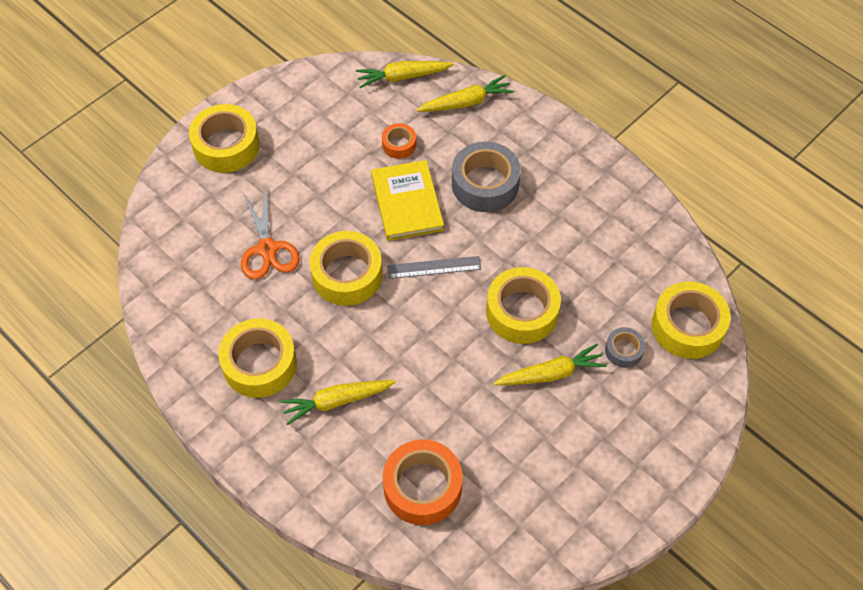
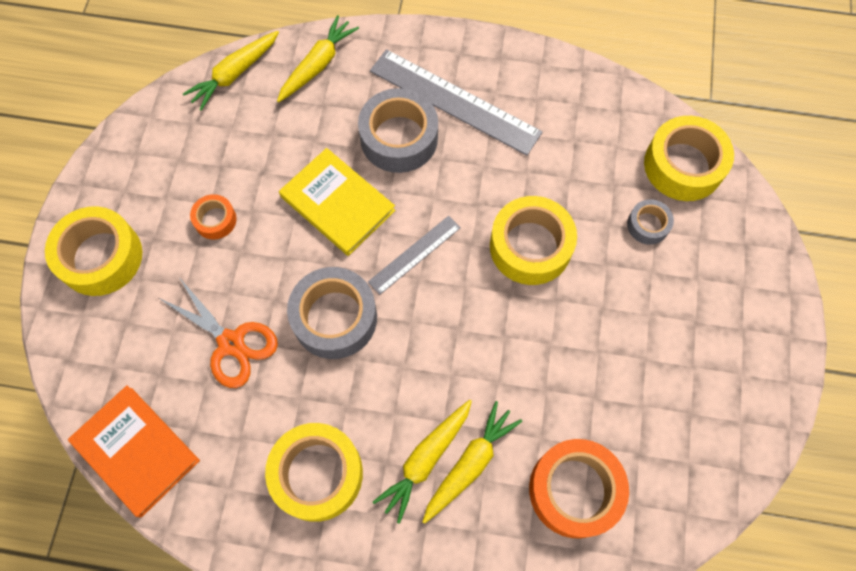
camera: 35 degrees left, 10 degrees up
(159, 277) = (136, 451): none -> orange book
(347, 275) = (334, 318): yellow tape -> grey tape
(399, 144) = (284, 147): orange tape -> orange tape (215, 220)
(546, 182) = (454, 101): none -> grey ruler
(550, 374) = (602, 291): yellow carrot -> yellow carrot (469, 464)

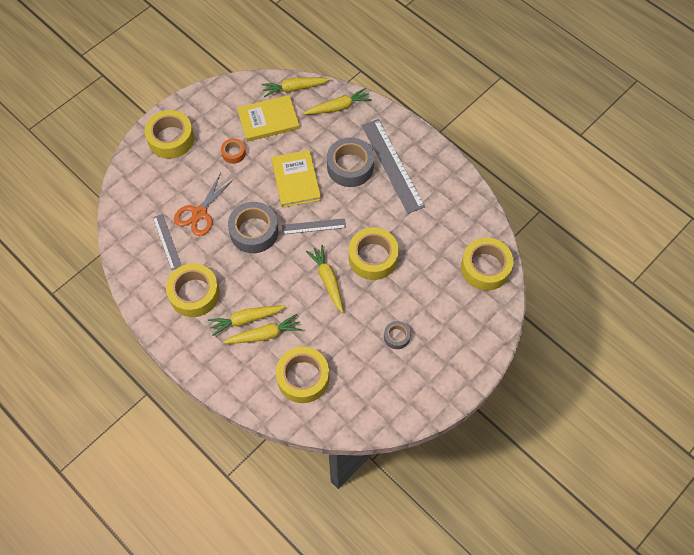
camera: 35 degrees right, 5 degrees down
(136, 451) = (125, 233): orange book -> none
(213, 420) = (167, 241): none -> grey ruler
(231, 141) = (268, 120): none -> yellow book
(231, 343) = (199, 213): orange scissors -> orange scissors turned 45 degrees clockwise
(495, 320) = (328, 280): none -> yellow carrot
(574, 490) = (303, 378): orange tape -> yellow tape
(648, 225) = (441, 284): grey tape -> grey tape (396, 336)

